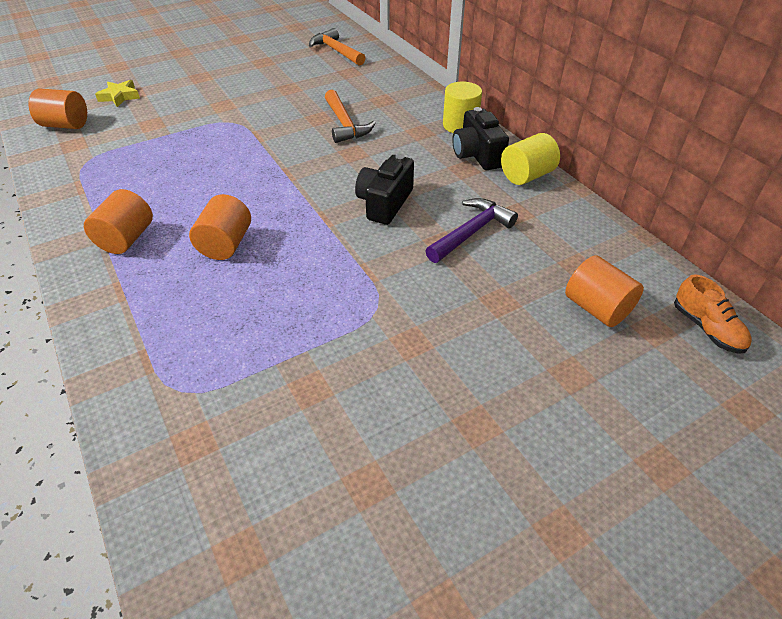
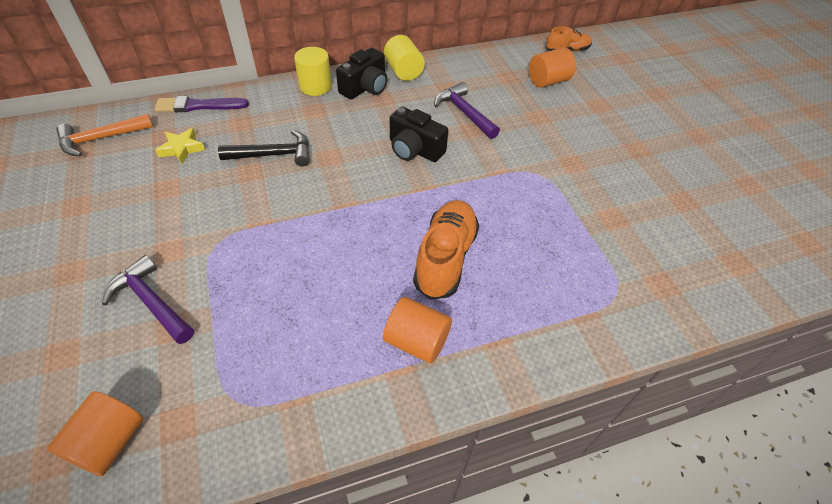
camera: 80 degrees left, 5 degrees up
(120, 97) = (62, 372): yellow star -> yellow star (181, 148)
(174, 111) = (151, 302): none -> purple hammer
(225, 244) = (445, 258): orange cylinder -> orange shoe
(345, 124) = (274, 155): orange hammer -> black hammer
(396, 76) = (198, 106): none -> purple brush
(477, 155) = (365, 88): black camera -> black camera turned 45 degrees counterclockwise

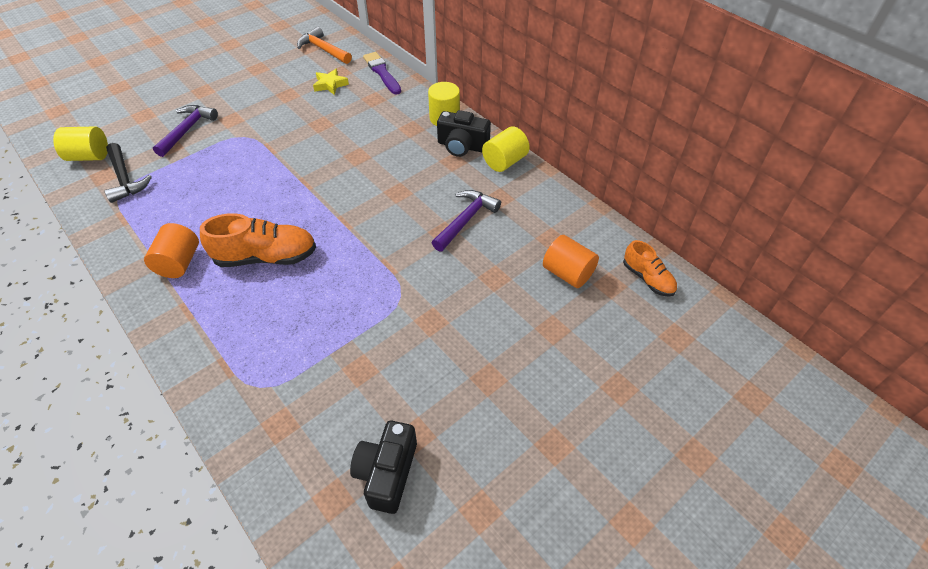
camera: 70 degrees right, 0 degrees up
(110, 442) = (89, 156): orange cylinder -> yellow cylinder
(274, 155) = (345, 128): black hammer -> black hammer (125, 179)
(414, 149) = (392, 202): black camera -> black camera (387, 473)

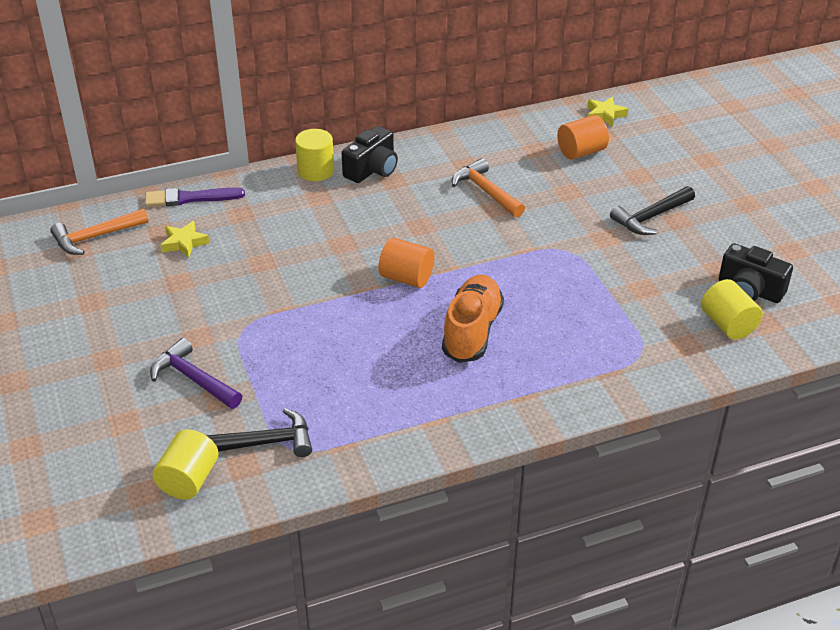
camera: 70 degrees left, 10 degrees down
(179, 263) = (448, 399): orange cylinder -> orange cylinder (406, 278)
(466, 220) = (486, 191): purple hammer -> orange hammer
(482, 354) = (651, 217): none -> black hammer
(504, 161) = (414, 149): yellow cylinder -> yellow cylinder (728, 325)
(647, 278) = (605, 115): orange shoe -> yellow star

